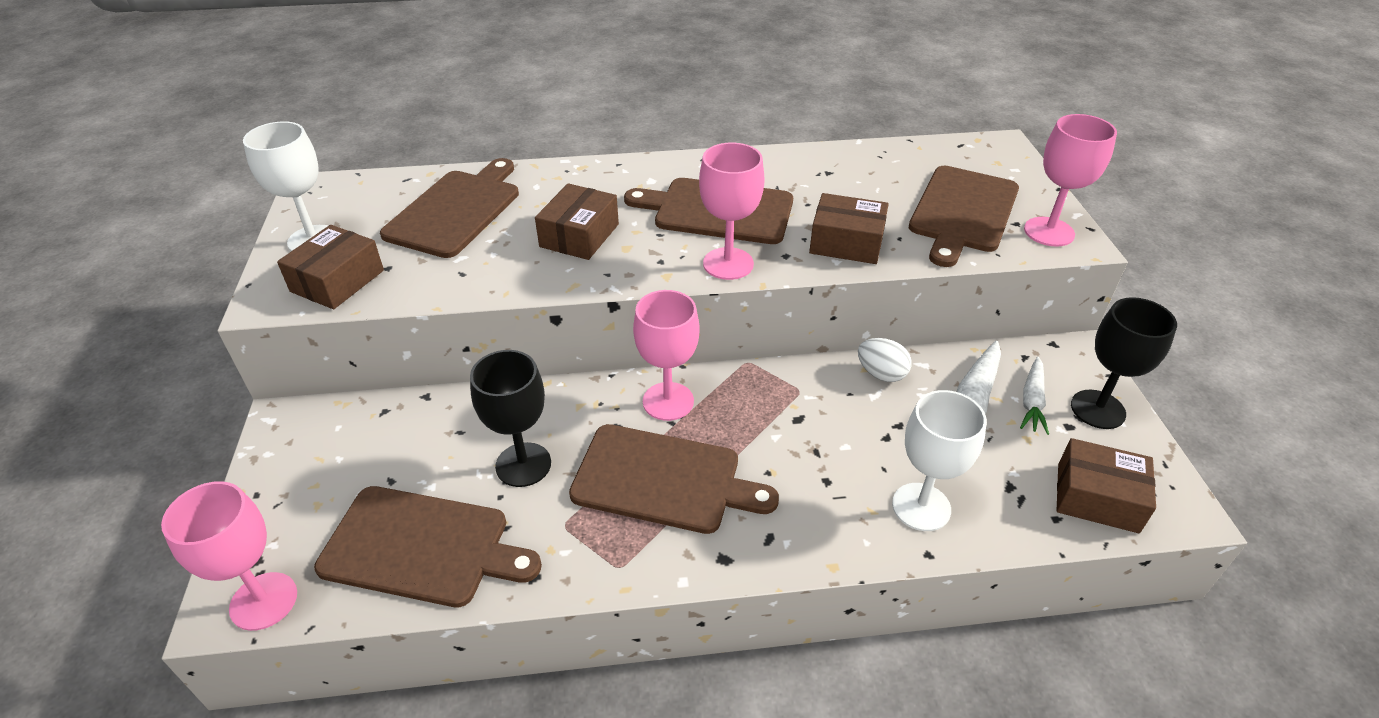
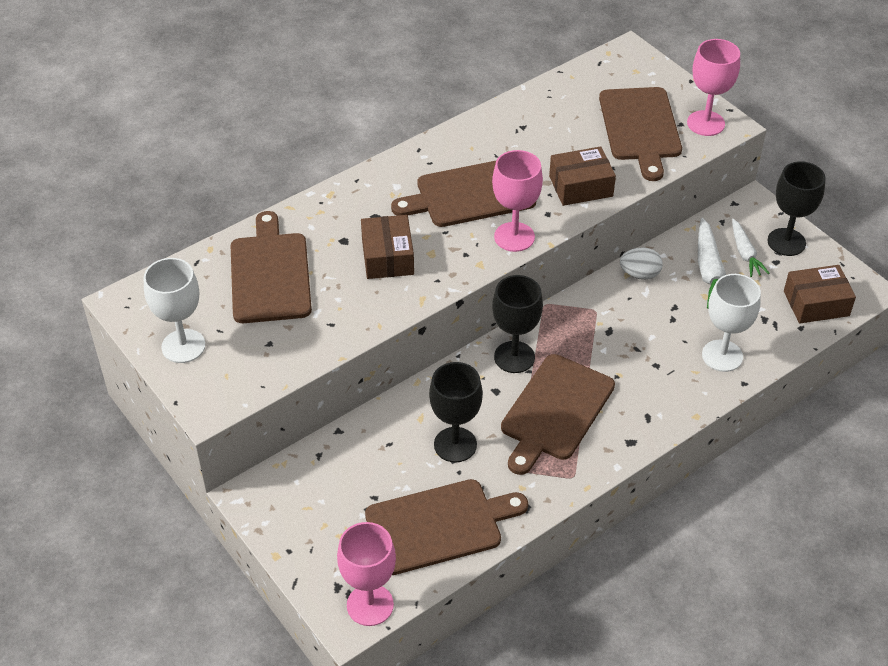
camera: 30 degrees left, 5 degrees up
(337, 281) = (243, 370): brown box -> none
(663, 479) = (555, 411): brown cutting board -> brown cutting board turned 135 degrees clockwise
(668, 401) = (514, 357): pink goblet -> black goblet

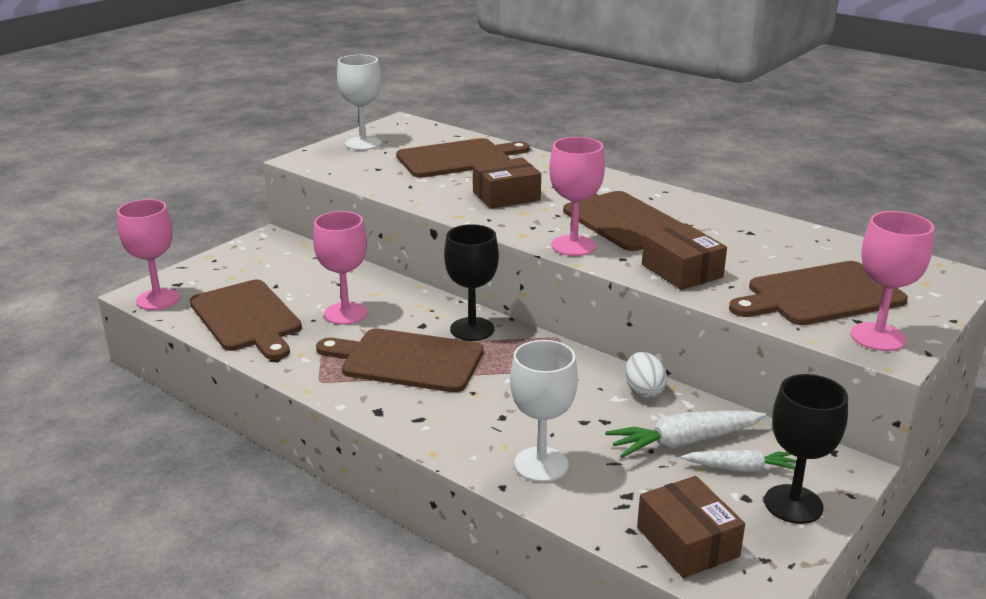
camera: 75 degrees right, 20 degrees down
(455, 445) = (346, 313): black goblet -> pink goblet
(745, 253) = (741, 468): white carrot -> white carrot turned 150 degrees counterclockwise

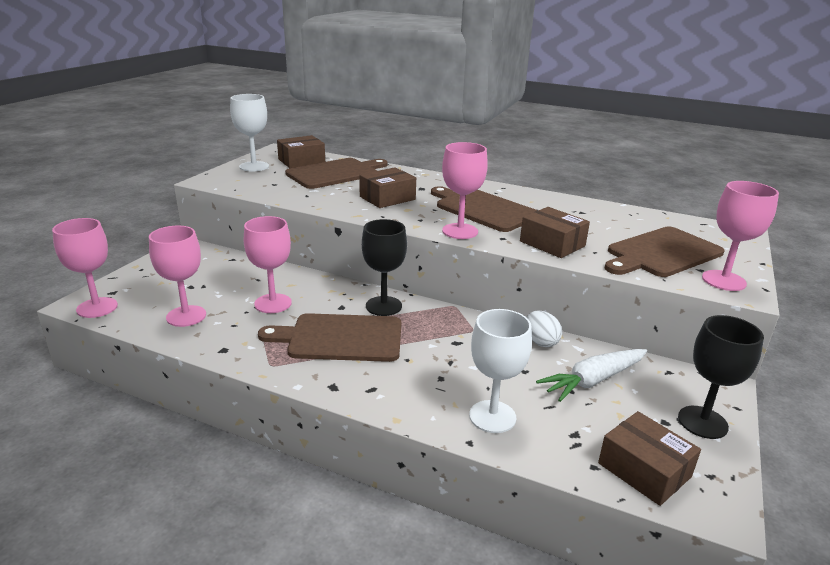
camera: 15 degrees left, 0 degrees up
(247, 318) = (186, 316): brown cutting board -> pink goblet
(423, 139) = (301, 161): none -> brown box
(741, 468) = (647, 397): white carrot -> none

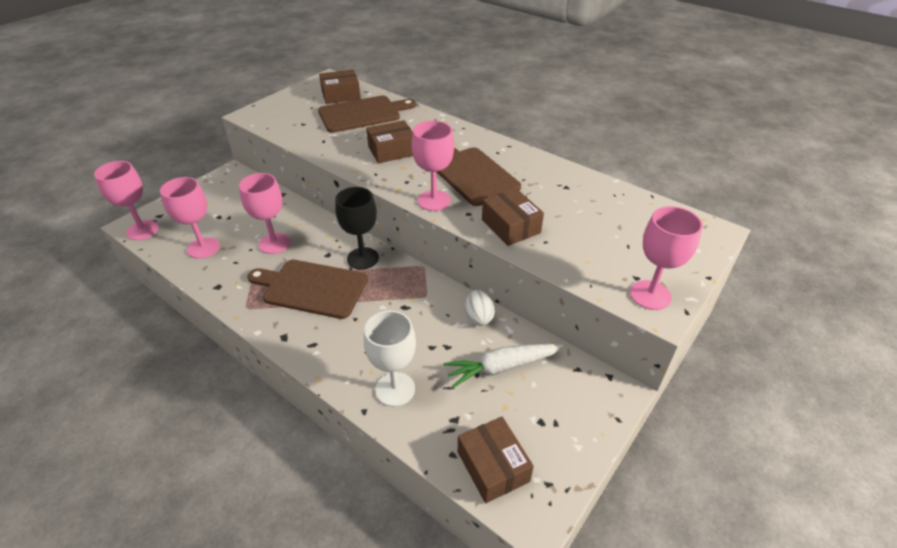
camera: 15 degrees right, 15 degrees up
(254, 166) = (296, 99): white goblet -> none
(661, 253) = (611, 251): brown cutting board -> none
(702, 422) = (575, 428): black goblet -> none

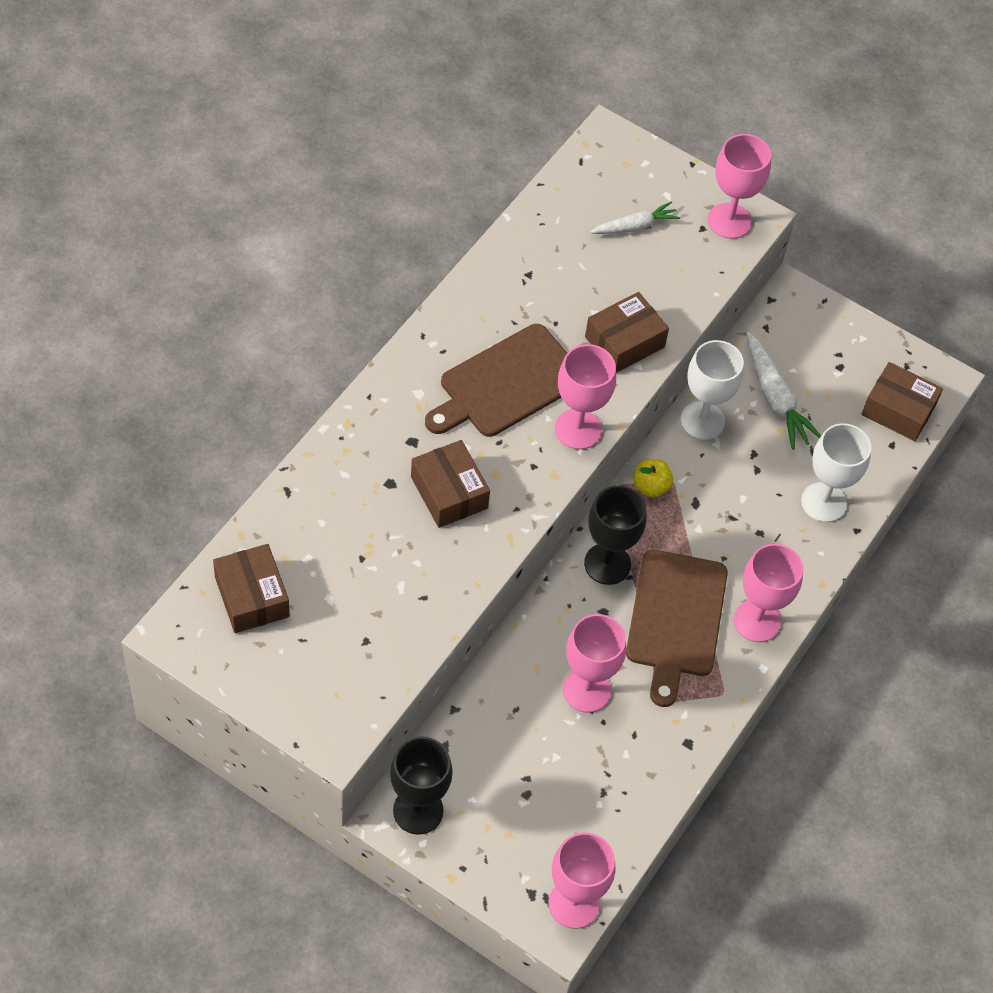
camera: 100 degrees left, 15 degrees up
(203, 248) = (607, 791): pink goblet -> pink goblet (757, 621)
(229, 180) = (418, 810): none -> black goblet
(362, 114) = (326, 550): brown cutting board -> none
(421, 284) = (651, 486): none -> yellow apple
(478, 317) = (702, 421): white egg -> white goblet
(493, 466) = (898, 410): brown box -> brown box turned 60 degrees clockwise
(626, 239) = (635, 226): none -> white carrot

